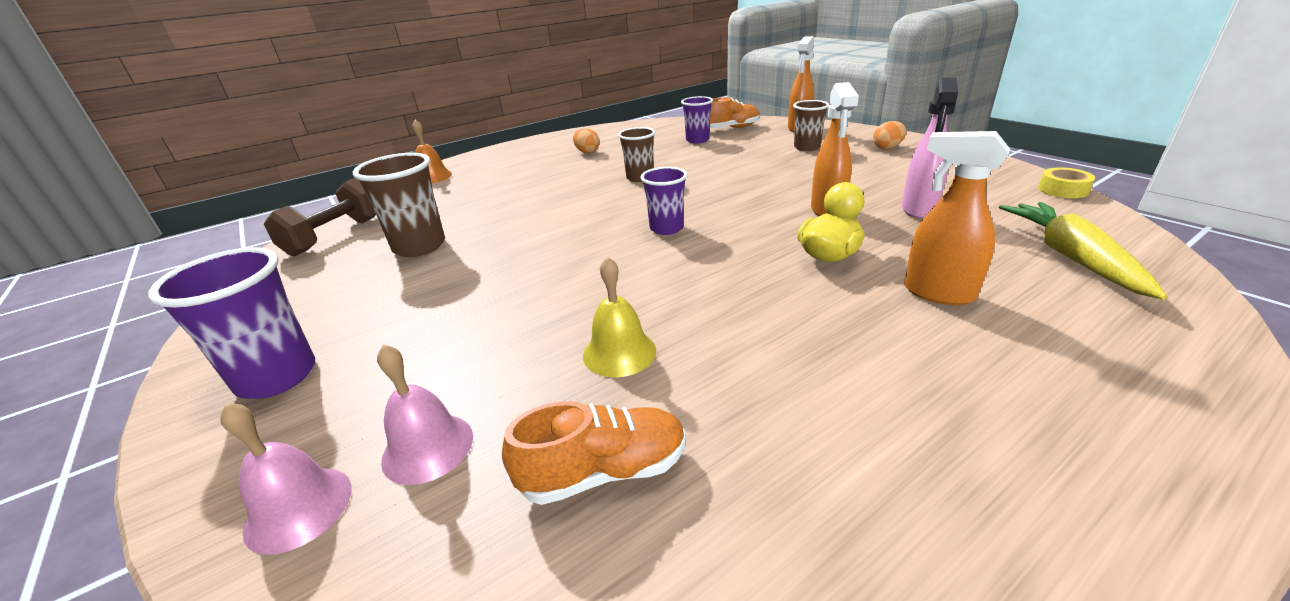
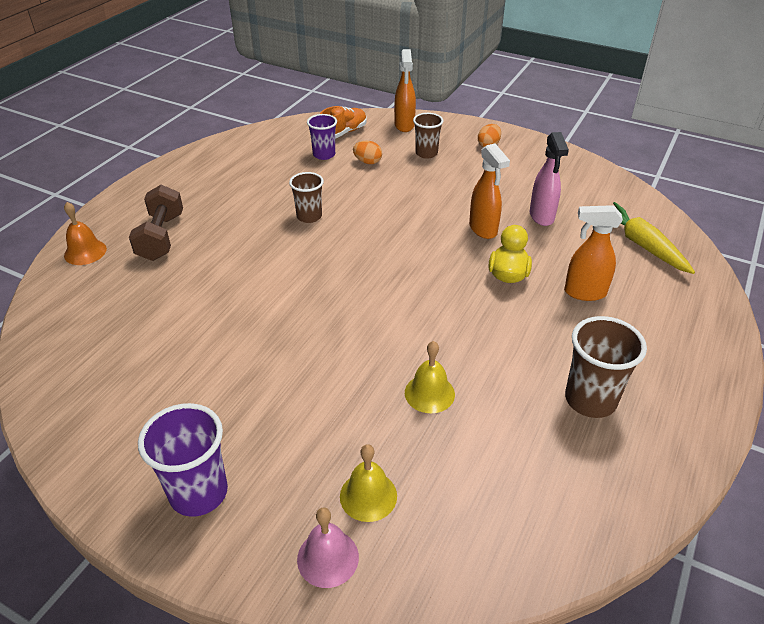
camera: 30 degrees left, 10 degrees up
(335, 236) = (68, 352): brown dumbbell -> brown dumbbell (161, 237)
(419, 246) = (176, 343): brown cup -> brown cup (590, 400)
(428, 447) = (368, 496): pink bell -> yellow bell
(587, 152) = (226, 187): orange egg -> orange egg (367, 162)
(604, 472) = (481, 470): orange shoe -> none
(666, 228) = (378, 273): purple cup -> none
(1062, 190) = (618, 179): yellow tape -> none

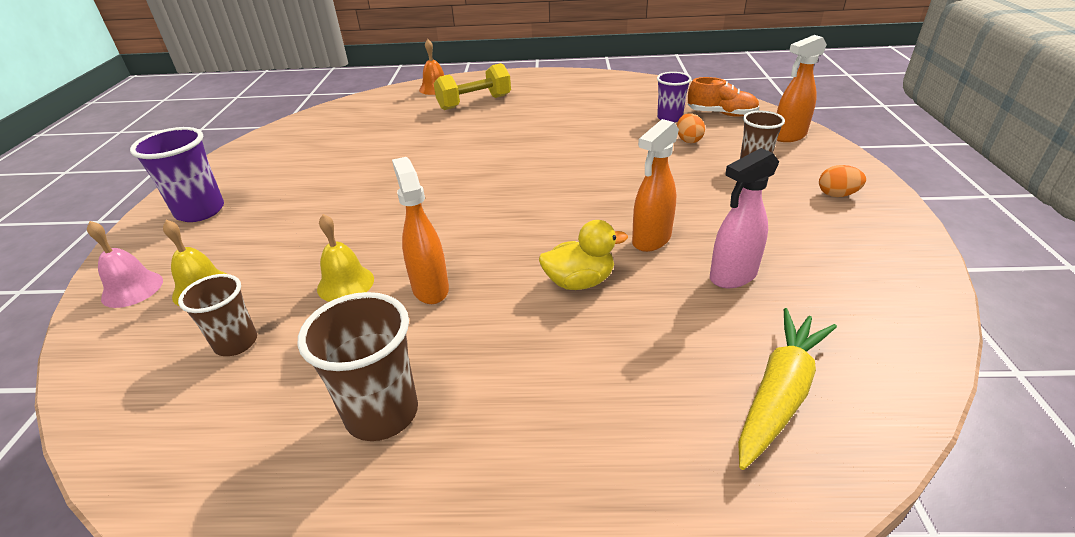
camera: 65 degrees right, 5 degrees down
(161, 237) = (474, 102): brown dumbbell -> yellow dumbbell
(309, 216) = (563, 143): brown cup -> brown cup (236, 343)
(584, 292) = (599, 356): orange spray bottle -> orange spray bottle (430, 288)

